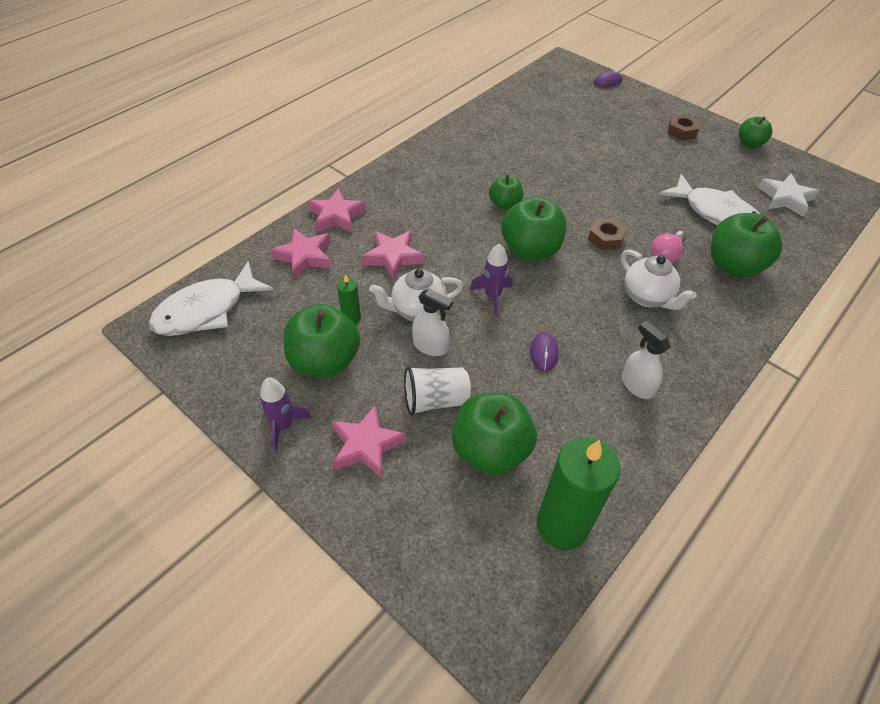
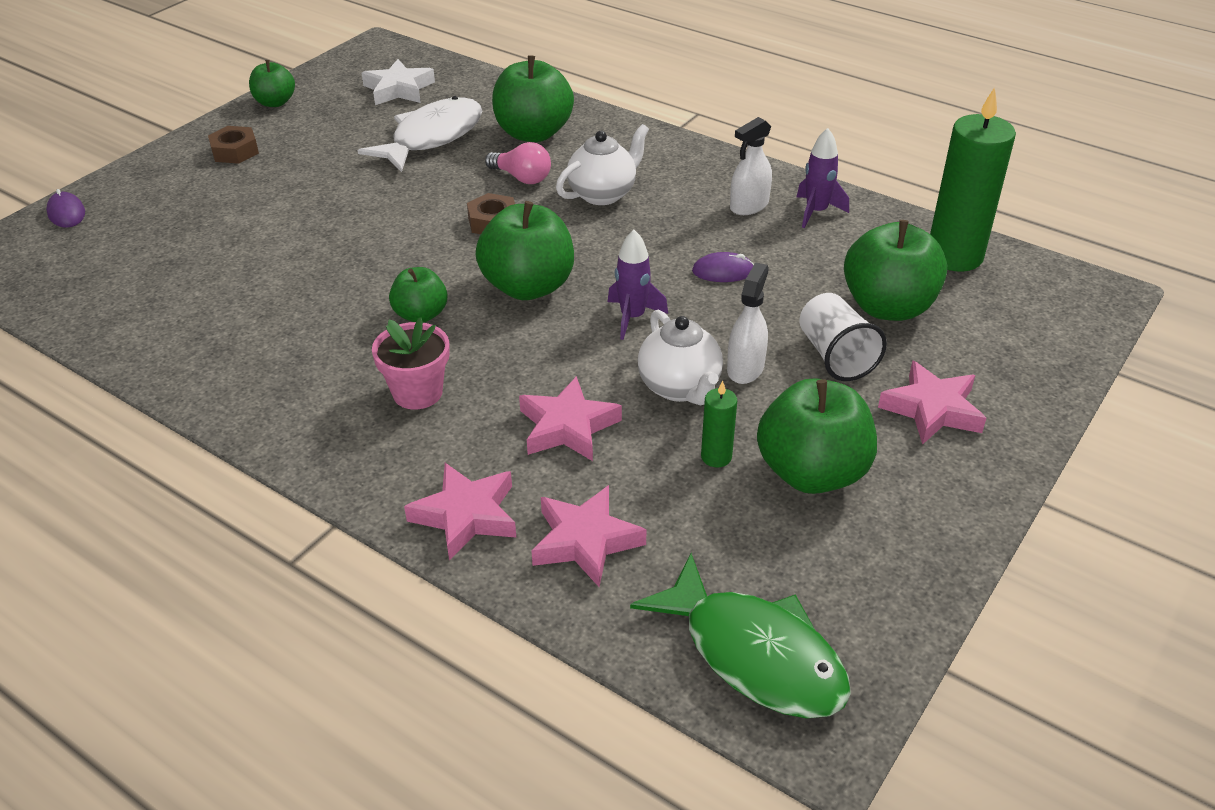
camera: 95 degrees left, 10 degrees down
(206, 310) = (754, 654): white fish -> green fish
(283, 426) = (942, 496): purple rocket -> purple rocket (816, 212)
(434, 202) = (417, 392): none -> pink flower pot

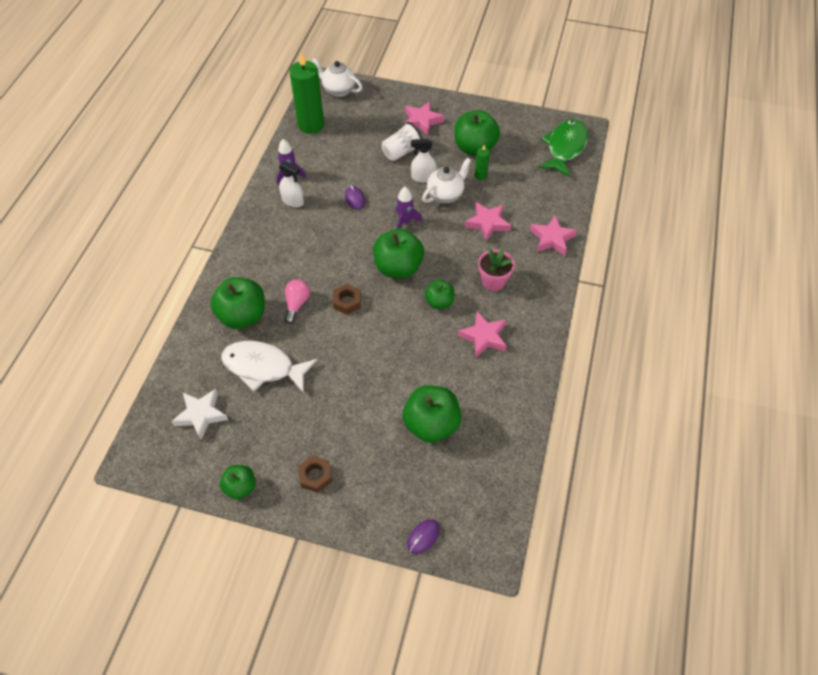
camera: 110 degrees left, 15 degrees up
(585, 541) = (544, 201): pink star -> pink star (484, 337)
(603, 194) = (301, 262): white teapot -> white teapot (338, 90)
(888, 307) = (360, 141): green apple -> green apple (431, 424)

